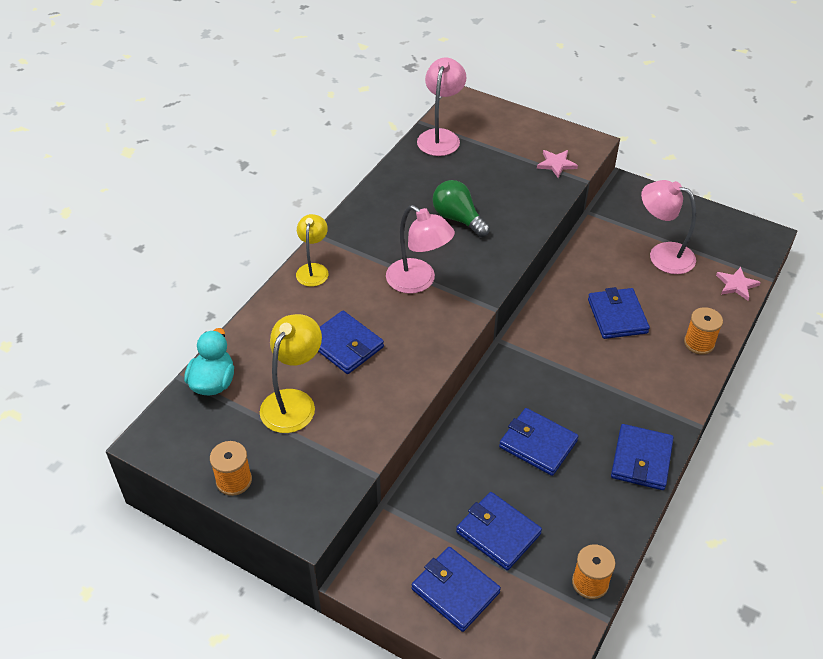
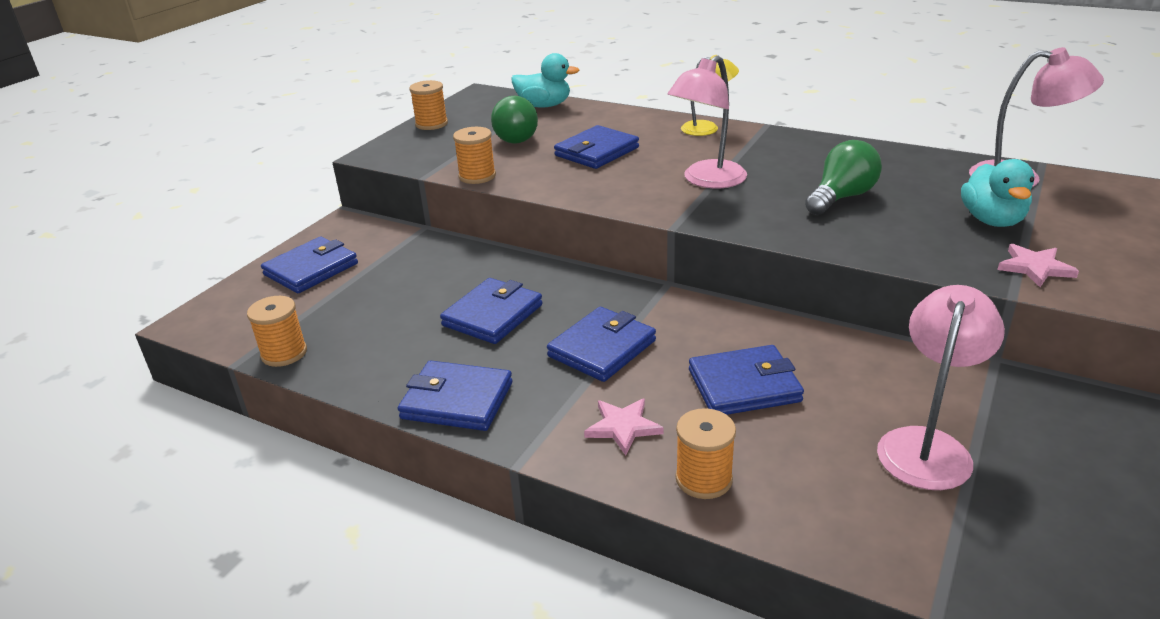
camera: 90 degrees right, 15 degrees down
(293, 402) = (519, 137): yellow lamp -> green light bulb
(381, 431) = (477, 176): none -> orange spool
(498, 164) = (992, 220): none -> turquoise duck
(498, 533) = (371, 291): blue wallet -> blue wallet (602, 348)
(736, 285) = (887, 550): pink star -> pink star (623, 427)

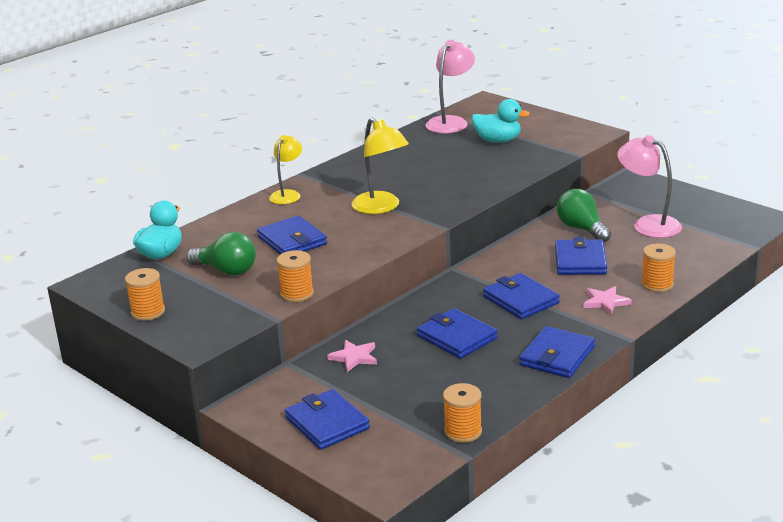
camera: 75 degrees left, 5 degrees down
(707, 180) = (381, 207): pink lamp -> yellow lamp
(841, 197) = (440, 172): green light bulb -> green light bulb (582, 229)
(1035, 268) = (555, 144): pink star -> pink star (354, 357)

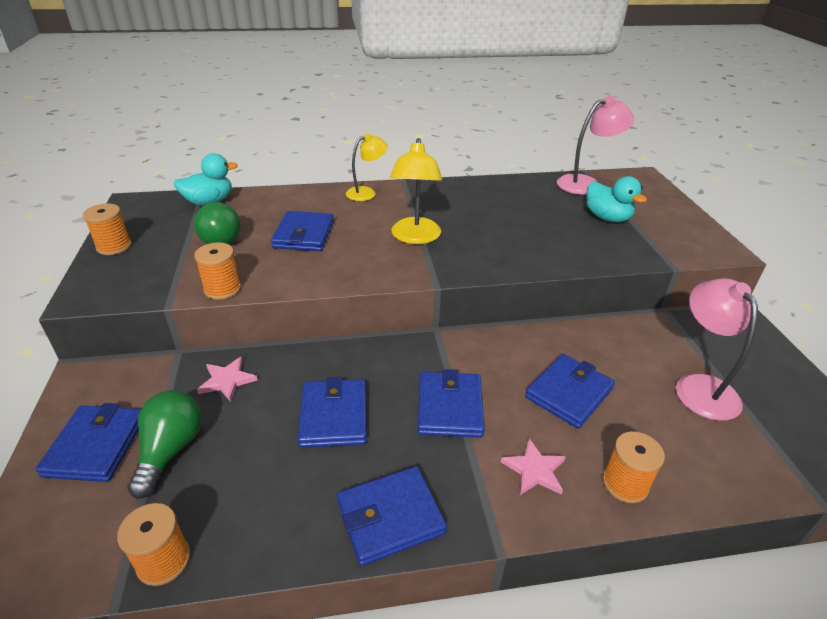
camera: 35 degrees right, 10 degrees up
(582, 229) = (615, 352): green light bulb -> green light bulb (170, 450)

